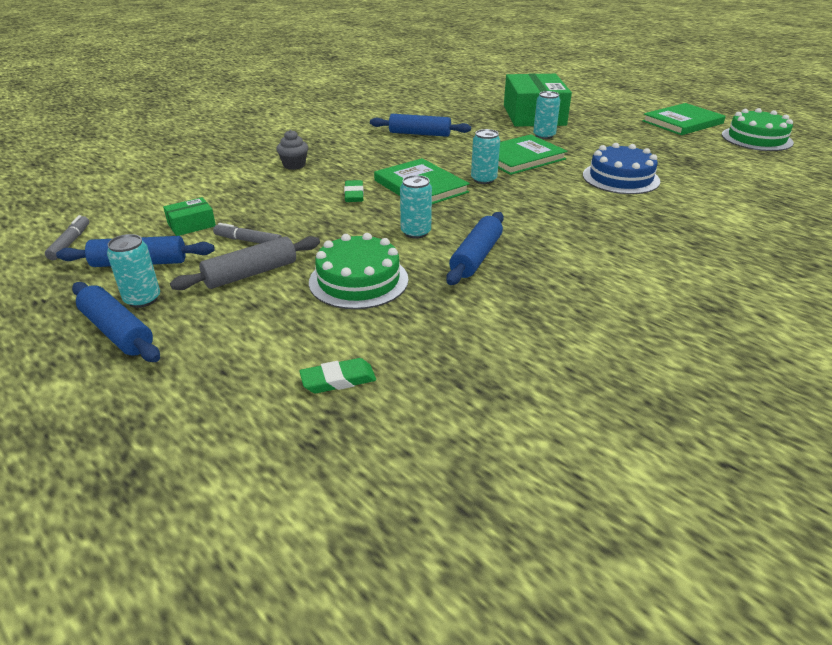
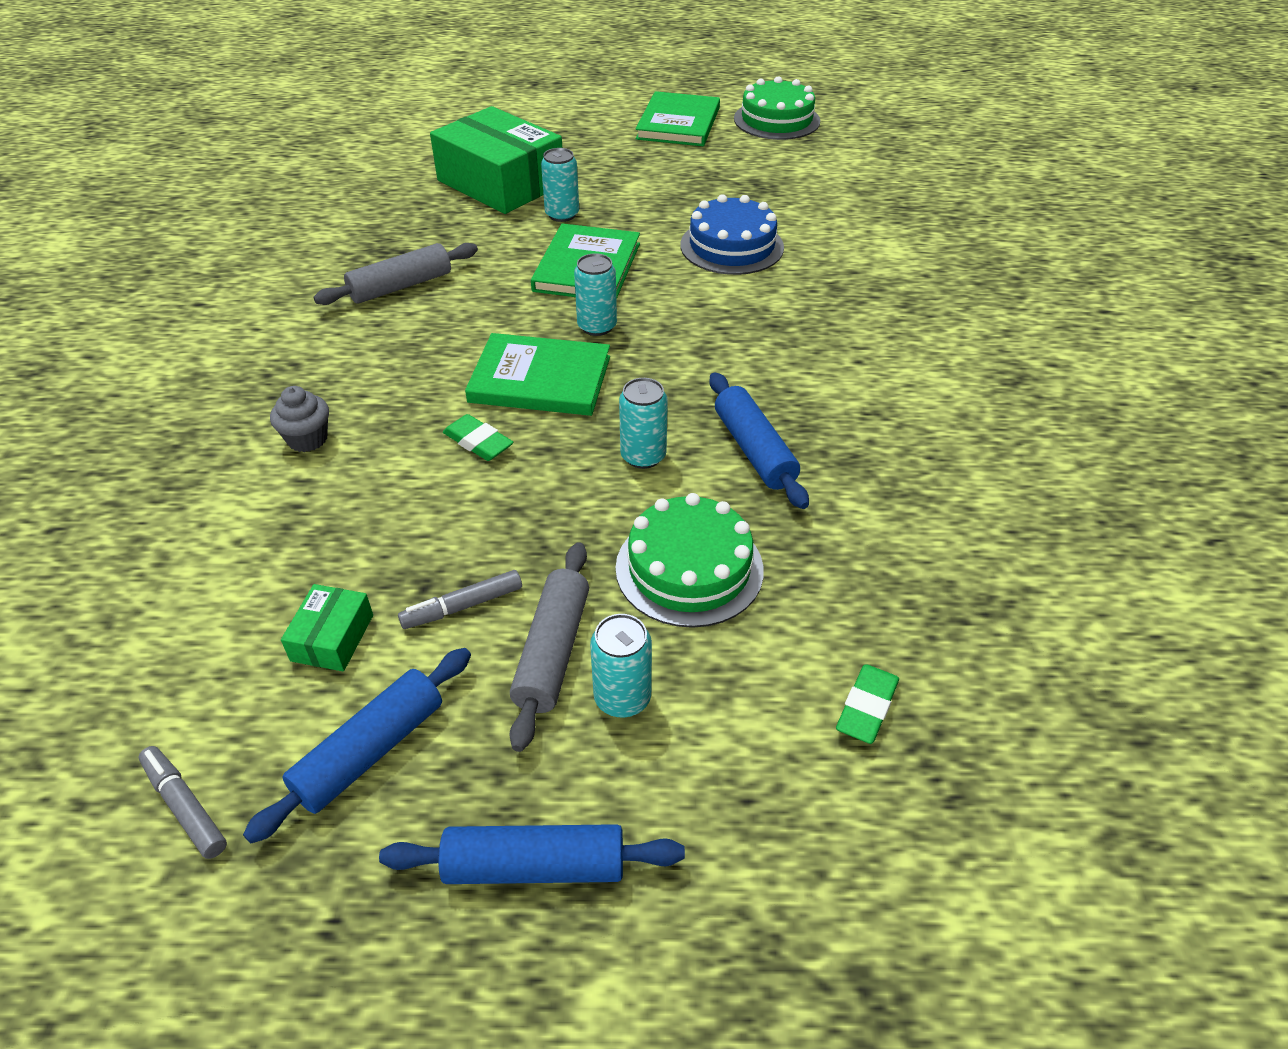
camera: 45 degrees left, 10 degrees up
(142, 299) = (480, 797): turquoise can -> turquoise can (622, 698)
(419, 134) = (401, 286): blue rolling pin -> grey rolling pin

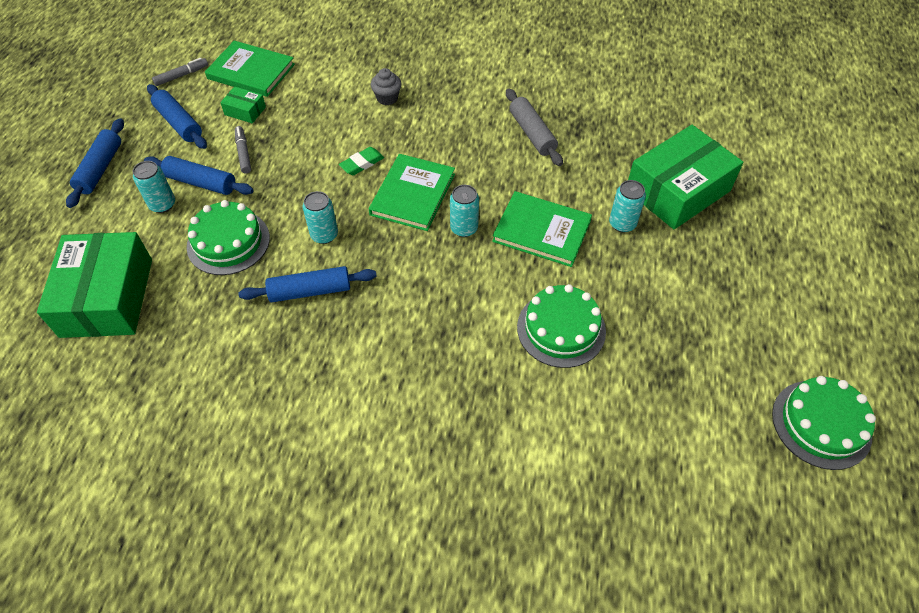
camera: 100 degrees right, 10 degrees up
(553, 651) = (201, 183): grey rolling pin -> blue rolling pin
(678, 123) = (803, 331): green book -> green book (251, 71)
(731, 246) = (561, 329): blue cake -> green cake
(867, 707) = (107, 297): green eraser -> green box

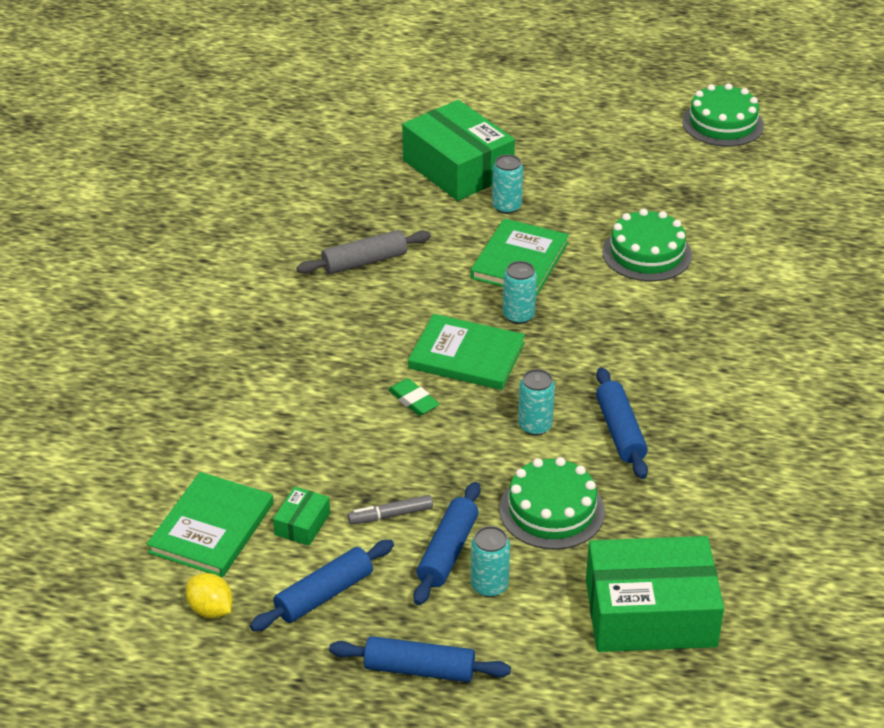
camera: 90 degrees left, 15 degrees down
(181, 75) = (211, 609): grey marker -> yellow lemon
(387, 98) = (288, 383): grey cupcake -> none

